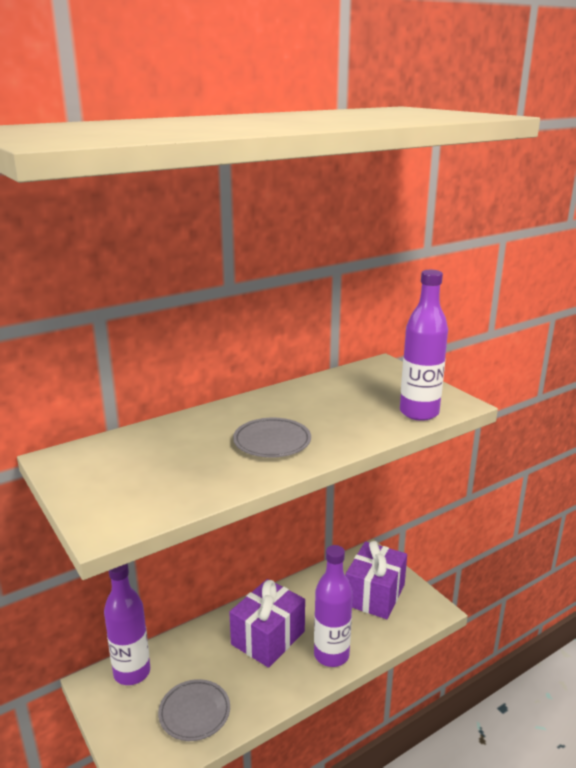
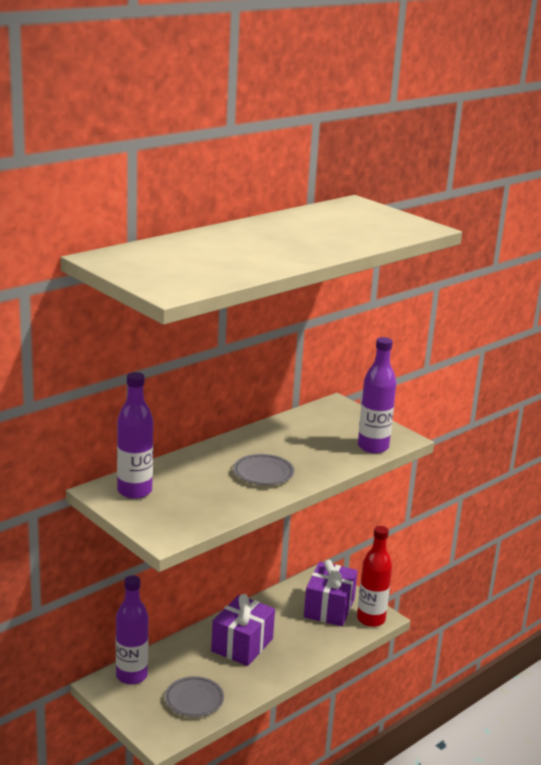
camera: 10 degrees left, 0 degrees up
(331, 655) = (299, 654): purple bottle -> purple bottle (134, 491)
(421, 611) = (371, 619): none -> red bottle

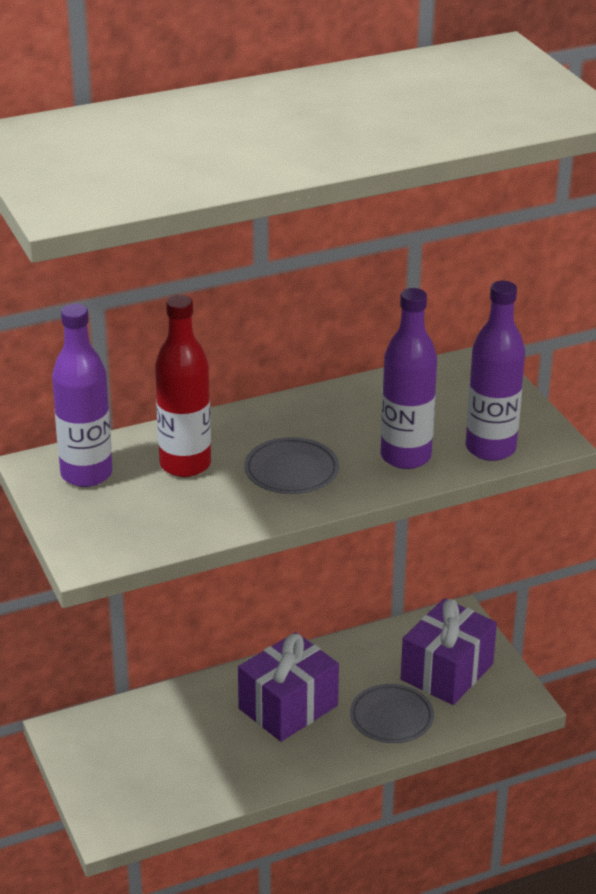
camera: 20 degrees right, 10 degrees up
(131, 676) = (110, 725): purple bottle -> purple bottle (405, 456)
(194, 700) = (180, 778): grey plate -> grey plate (391, 718)
(371, 619) = (503, 701): red bottle -> red bottle (185, 464)

